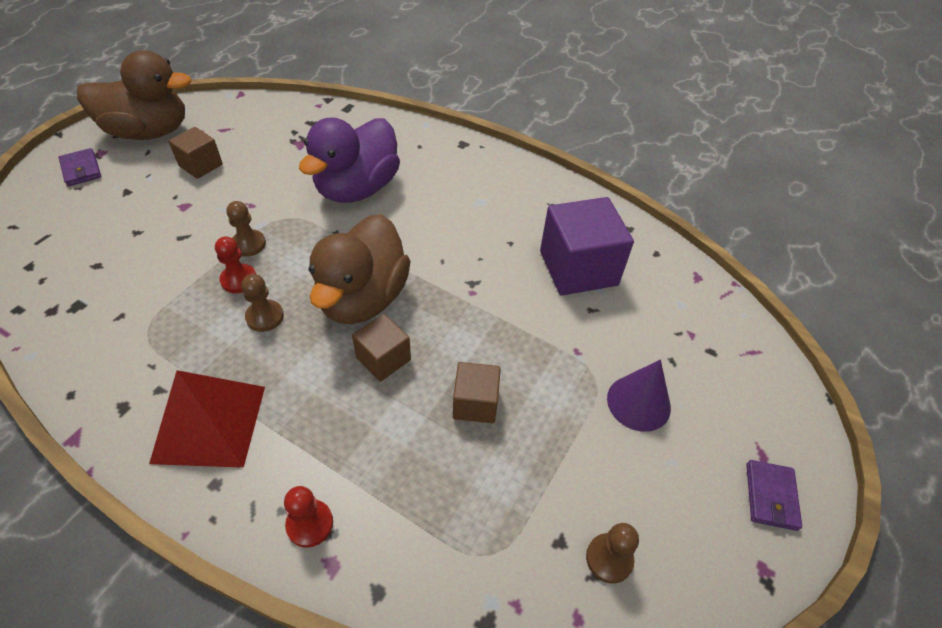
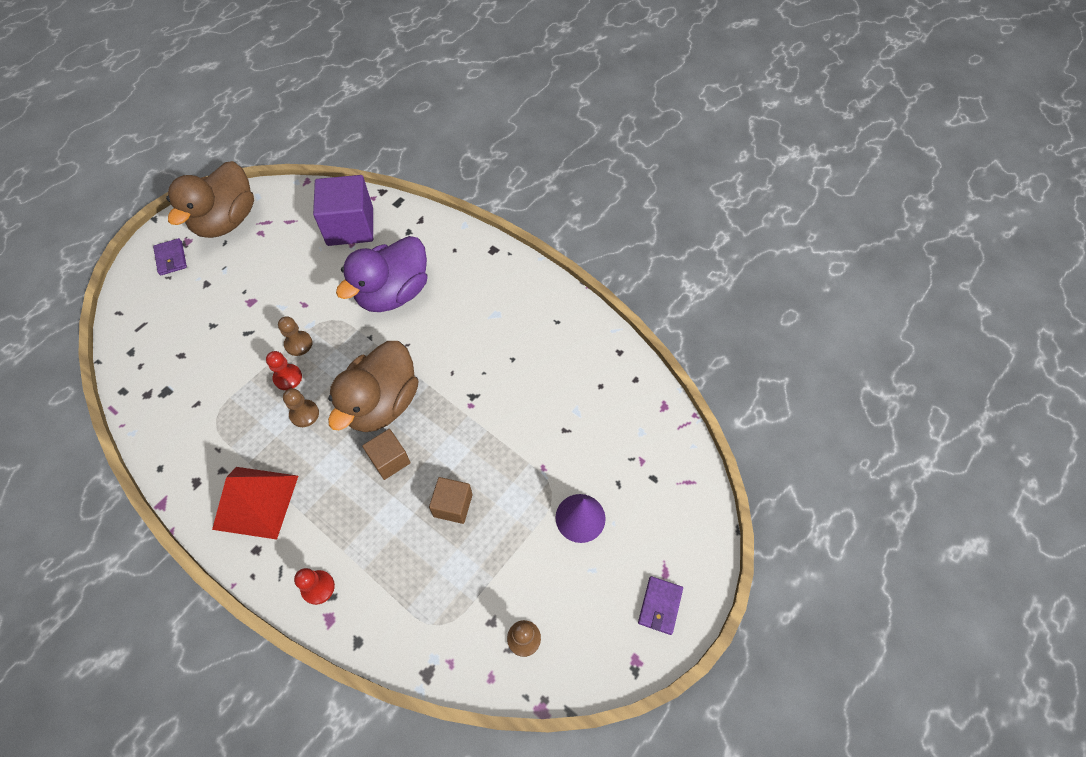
camera: 10 degrees right, 10 degrees up
(149, 132) = (227, 221): brown duck -> brown duck turned 105 degrees clockwise
(201, 165) = (267, 260): brown cube -> none
(578, 268) = (564, 389): purple cube -> purple cube (350, 226)

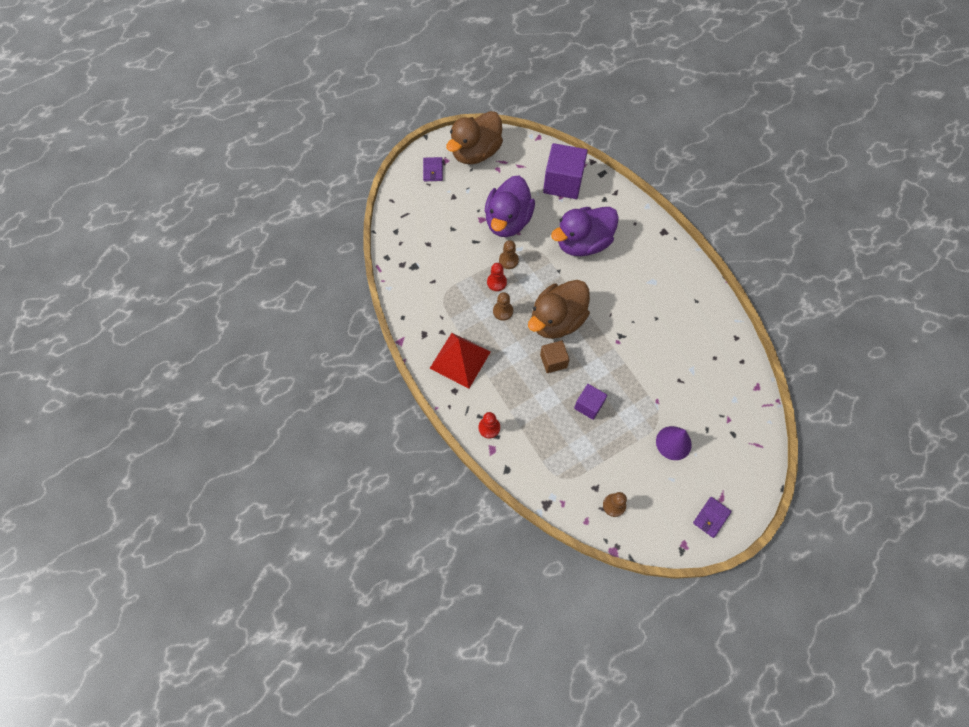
camera: 20 degrees right, 5 degrees up
(287, 294) = (508, 221): none -> purple duck
(453, 505) = (589, 405): brown cube -> purple cube

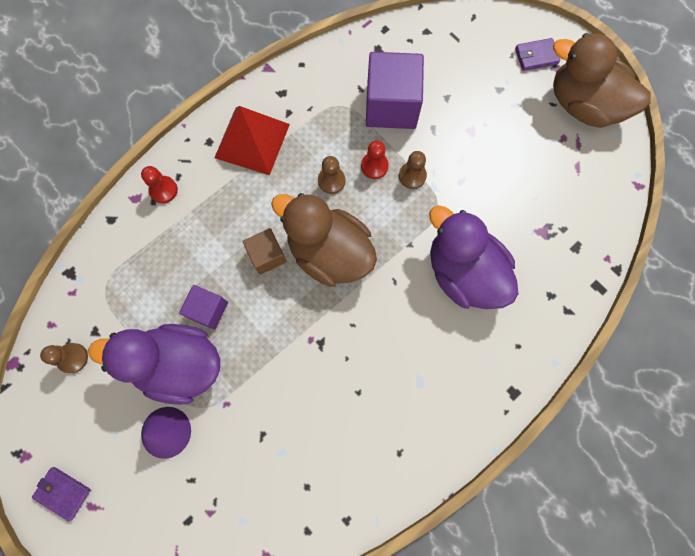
camera: 80 degrees right, 10 degrees up
(508, 221) = (476, 165): purple duck -> purple duck (179, 364)
(563, 183) = (564, 231): purple cube -> purple cube (391, 106)

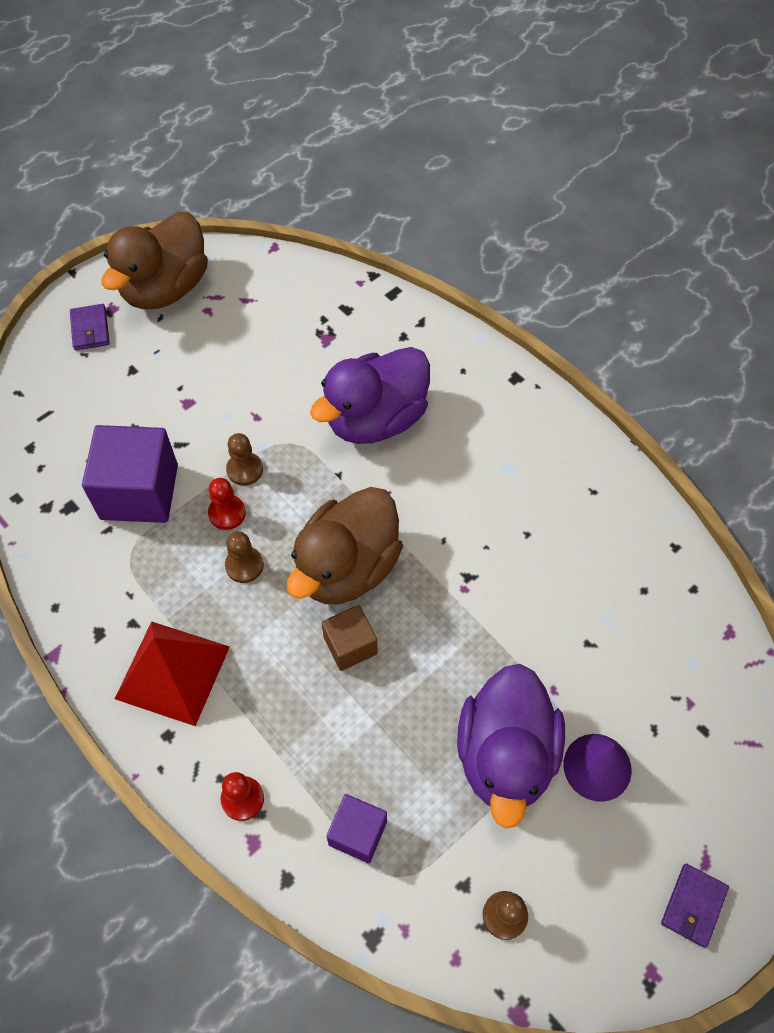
camera: 90 degrees left, 15 degrees down
(208, 310) = (428, 720): purple cube -> purple cube (358, 833)

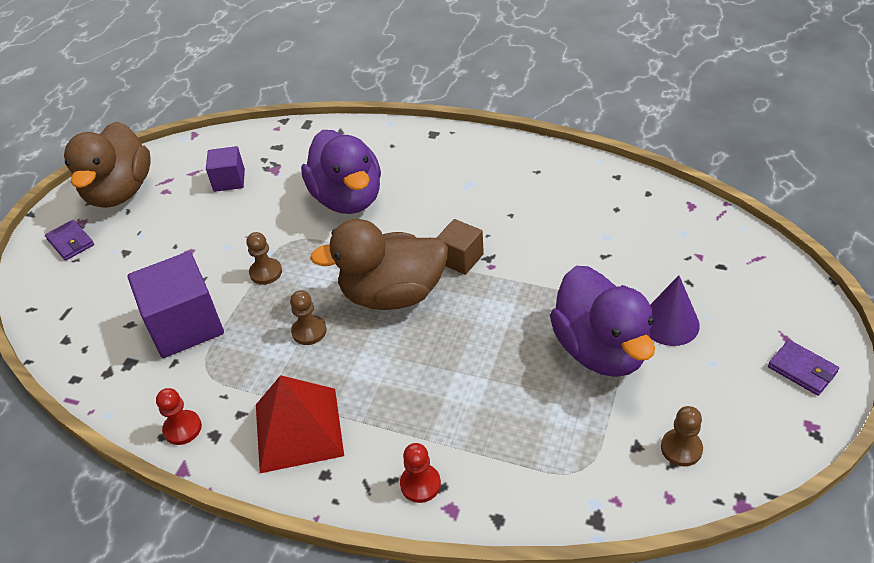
camera: 25 degrees left, 15 degrees down
(227, 513) = (270, 305): red pawn -> red pawn (182, 428)
(347, 567) = (392, 294): brown duck -> brown duck turned 75 degrees clockwise
(350, 645) = (432, 341): brown cube -> brown cube (460, 258)
(358, 833) = (530, 457): purple cube -> purple cube (229, 180)
(375, 419) = (348, 198): purple duck -> purple duck turned 45 degrees counterclockwise
(693, 906) = (802, 369): purple wallet -> purple wallet turned 45 degrees counterclockwise

